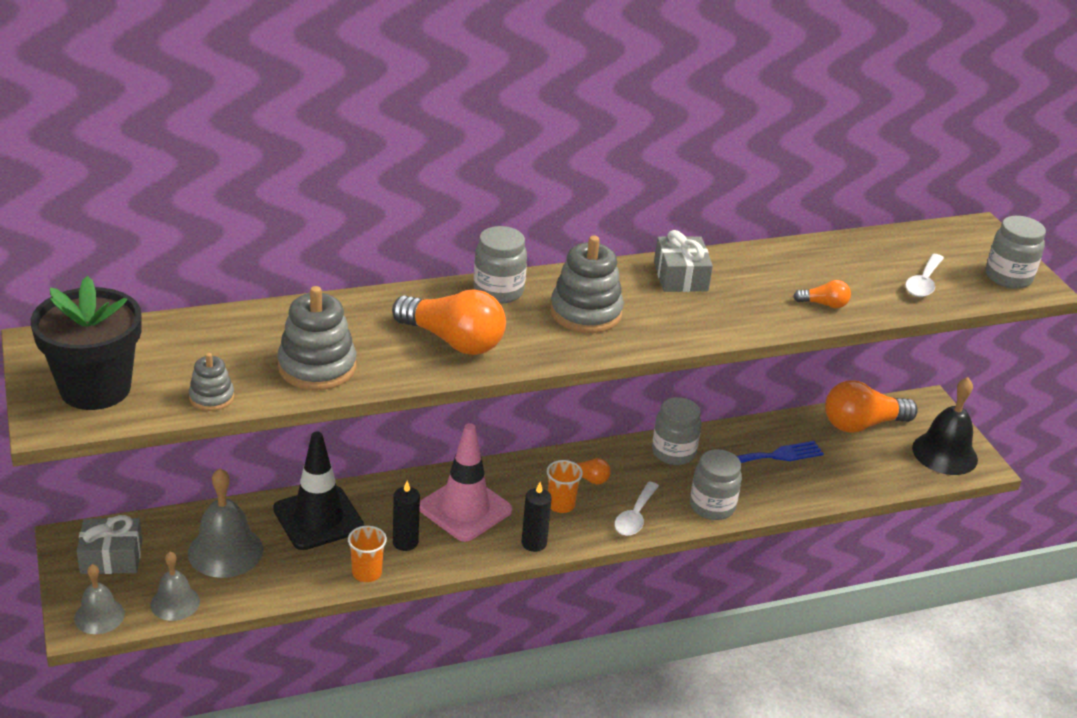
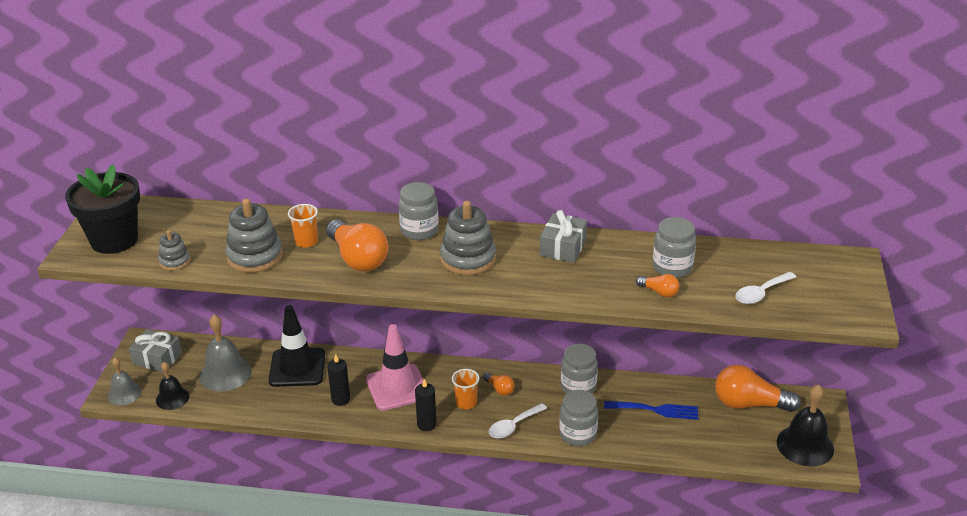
camera: 30 degrees right, 0 degrees up
(175, 603) = (172, 398): grey bell -> black bell
(367, 573) = (301, 413): orange cup -> orange cup (306, 242)
(1008, 277) = (843, 304): grey jar -> grey jar (672, 267)

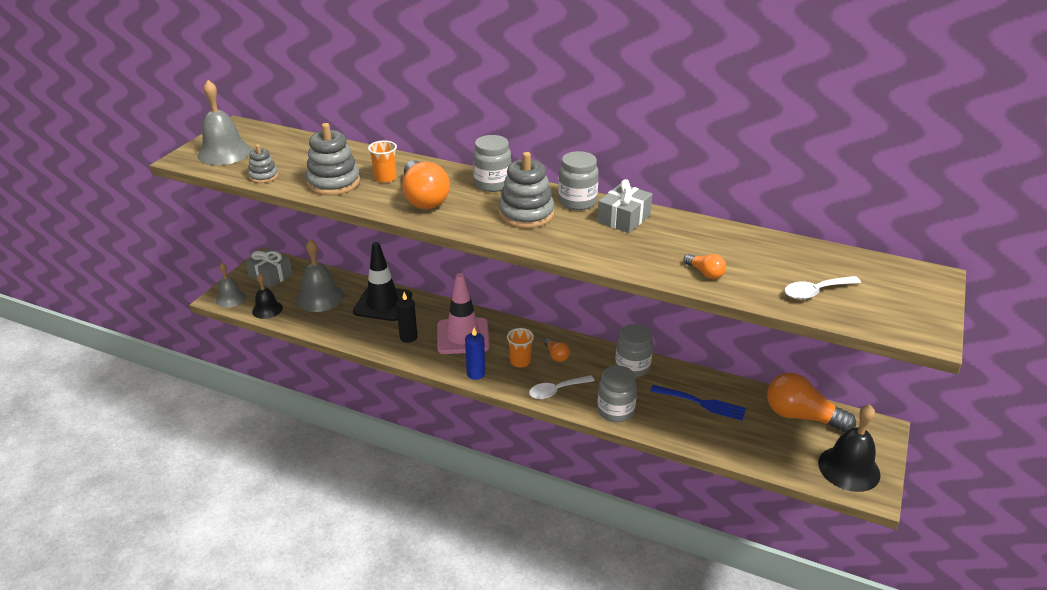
camera: 15 degrees right, 0 degrees up
(114, 240) = (224, 152): black flower pot -> grey bell
(426, 424) = (476, 374): black candle -> blue candle
(672, 267) = (728, 253): grey jar -> grey jar (577, 202)

